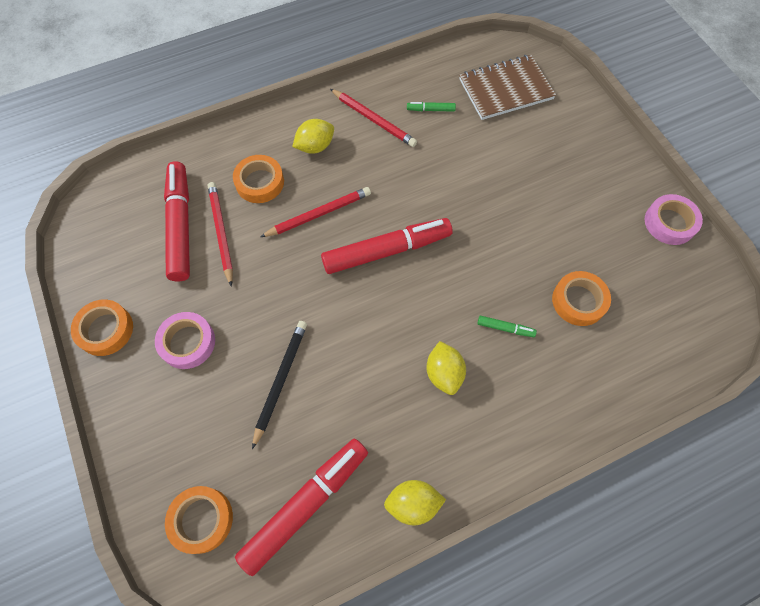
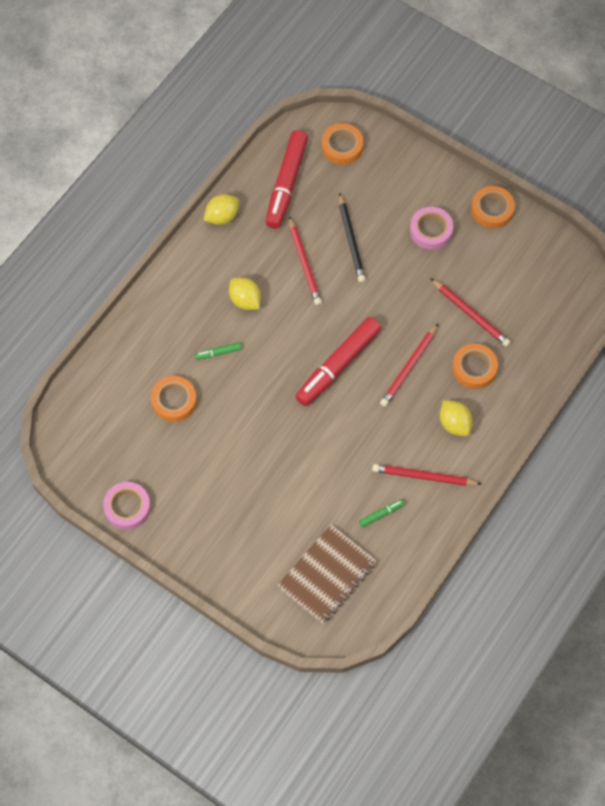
camera: 150 degrees right, 0 degrees up
(180, 225) = (505, 303): red marker -> none
(315, 146) = (454, 424): yellow lemon -> yellow lemon turned 60 degrees counterclockwise
(351, 382) = (304, 263): none -> red pencil

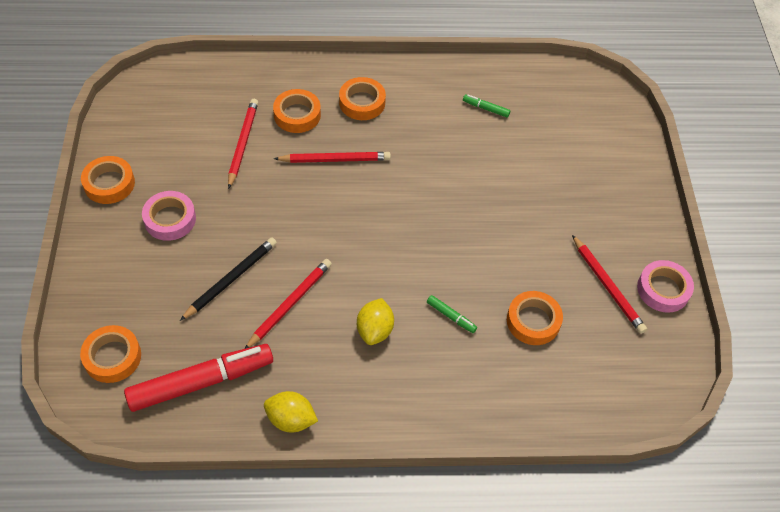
camera: 130 degrees left, 10 degrees down
(327, 574) = (568, 116): brown notebook -> none
(338, 365) = (379, 212): red marker -> none
(424, 476) = (427, 98): red pencil -> red pencil (607, 286)
(454, 424) = (362, 103): yellow lemon -> orange tape

